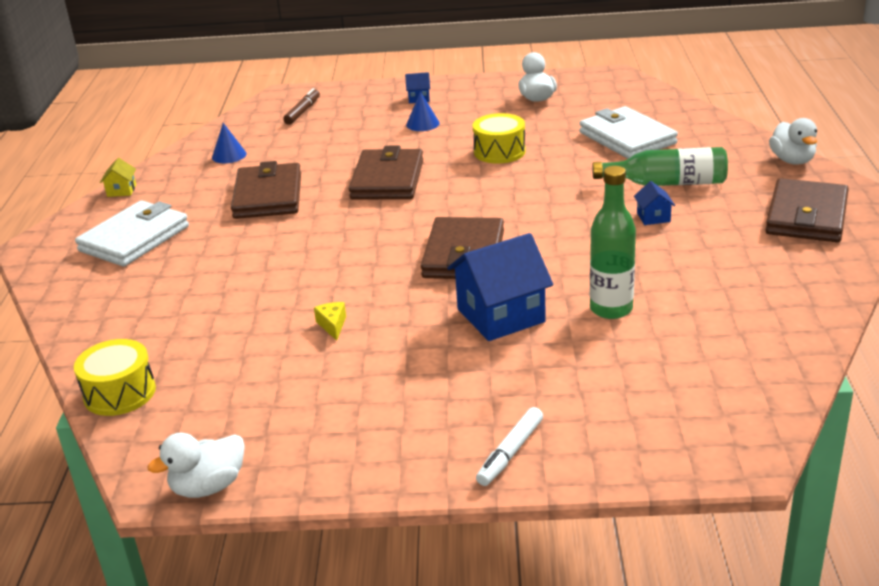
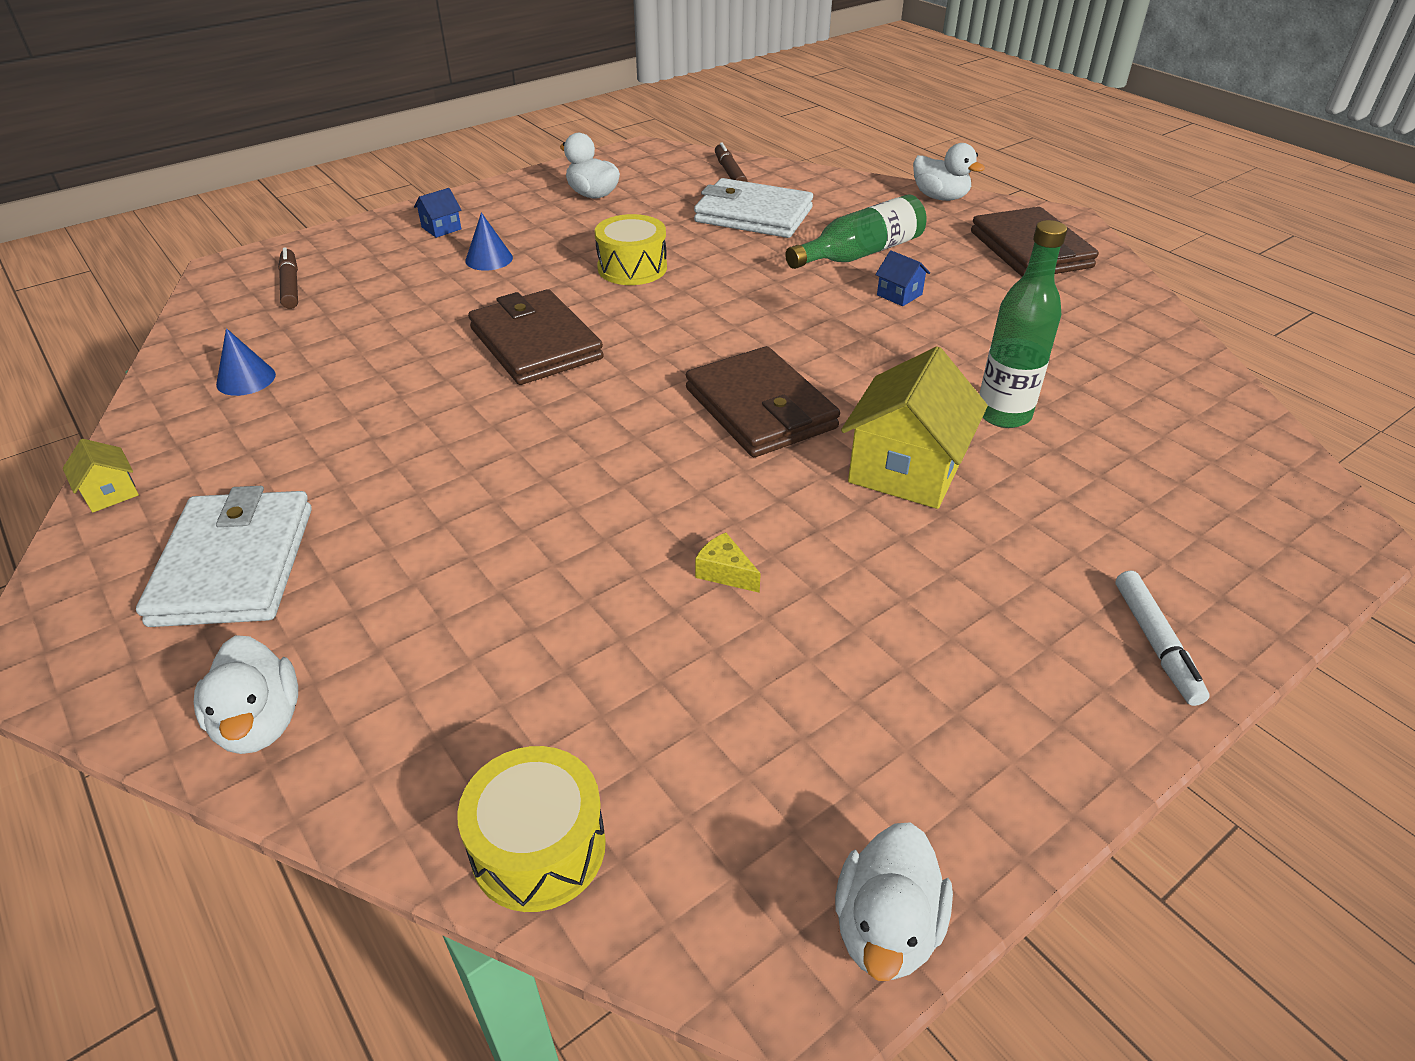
camera: 40 degrees left, 10 degrees up
(78, 304) = (260, 723): none -> white duck
(268, 196) = (387, 420): brown wallet -> none
(501, 315) = (906, 470): blue house -> yellow house
(652, 105) = (729, 172): none -> brown marker

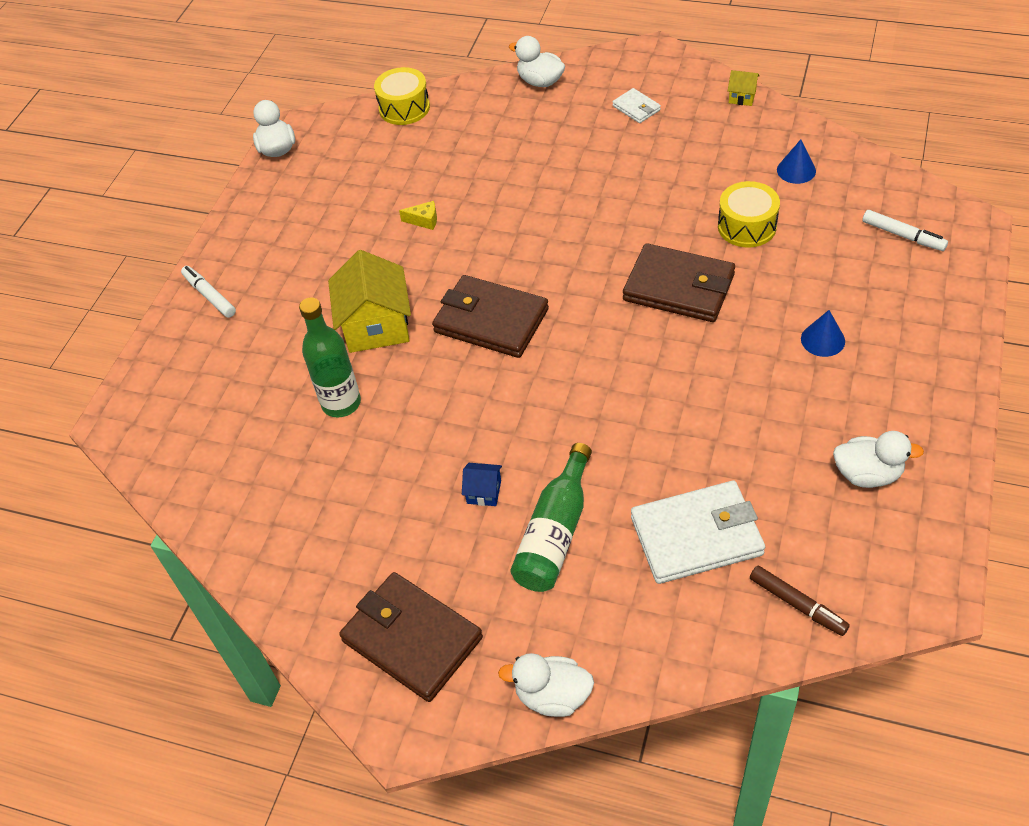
camera: 150 degrees right, 10 degrees up
(234, 565) = (636, 108): white wallet -> white wallet, size x0.48
(290, 285) = (903, 235): brown marker -> white marker
(441, 228) = (911, 349): blue house -> none
(632, 268) = (710, 396): yellow drum -> yellow drum (747, 226)

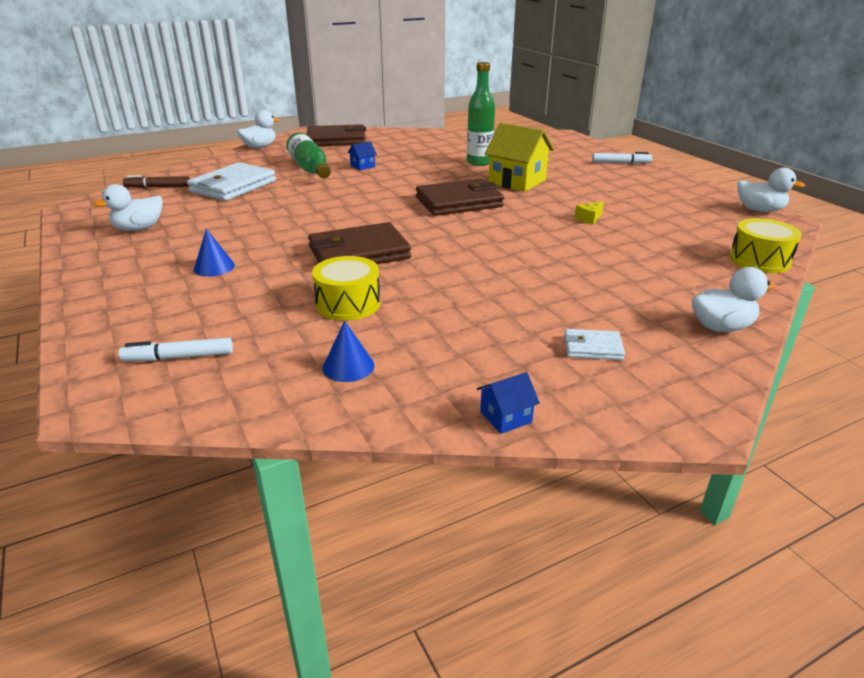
camera: 130 degrees right, 20 degrees down
(742, 97) = (506, 417): yellow house -> blue house

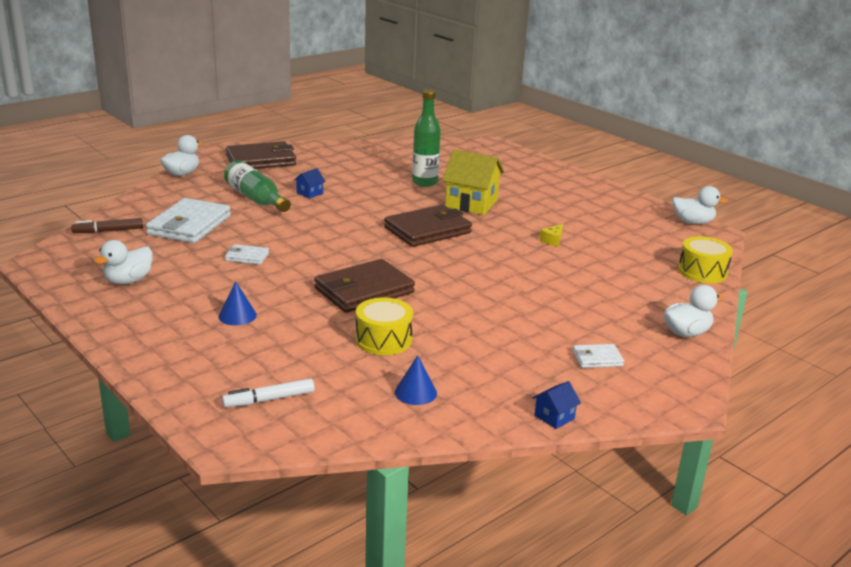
camera: 15 degrees left, 5 degrees down
(265, 215) = (247, 257): none -> white wallet
(620, 163) = (559, 176): white marker -> none

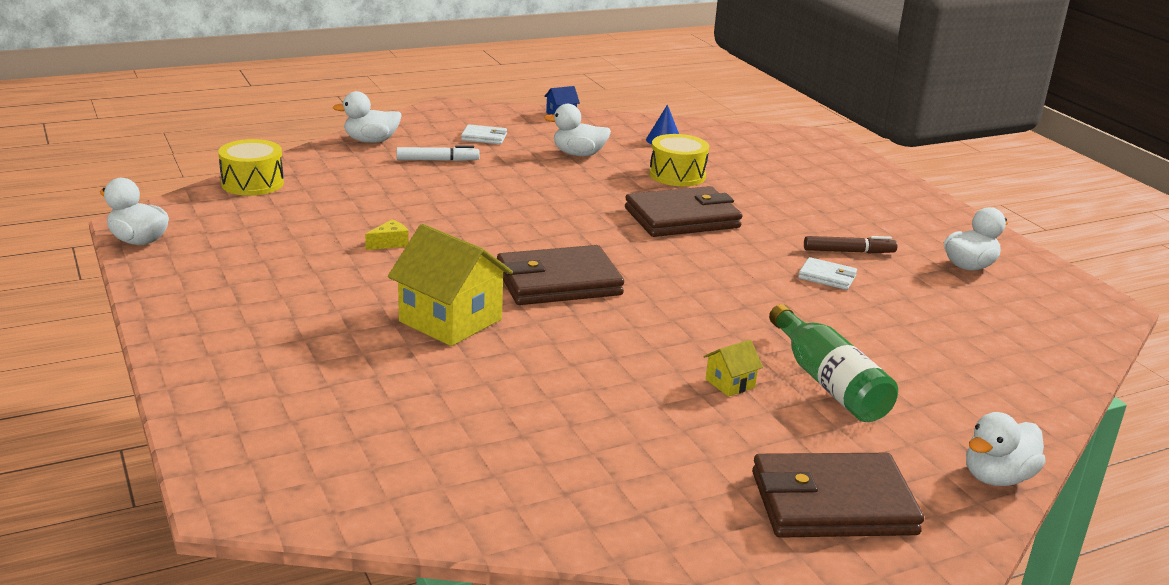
camera: 165 degrees left, 0 degrees up
(108, 231) = (1048, 346): brown marker -> brown marker (848, 251)
(189, 225) = (926, 340): white wallet -> none
(237, 315) = (827, 213): blue cone -> none
(269, 399) = (788, 152): white marker -> white marker (437, 160)
(309, 193) = (730, 383): blue house -> yellow house
(424, 182) = (498, 381): green bottle -> none
(490, 351) = (578, 154): none -> white duck

